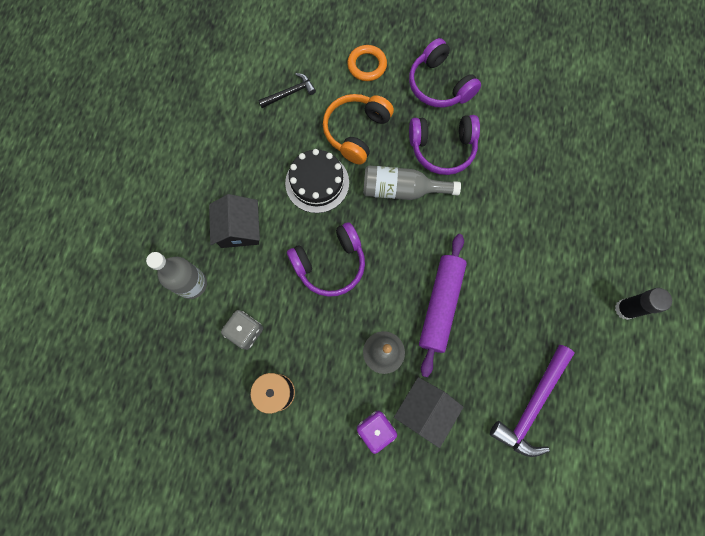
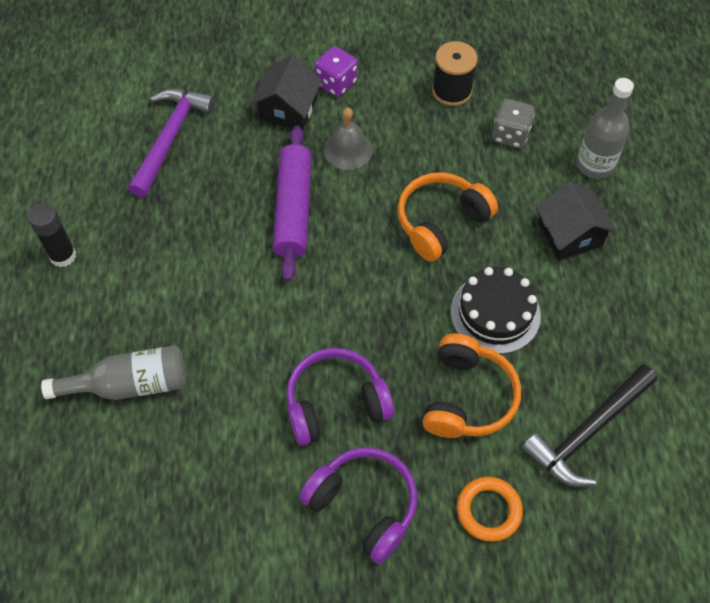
camera: 165 degrees right, 15 degrees down
(289, 93) = (588, 432): black hammer -> black hammer, size x1.76
(330, 264) = (441, 222): purple headphones -> orange headphones
(401, 189) = (378, 331): grey bottle -> grey bottle (130, 384)

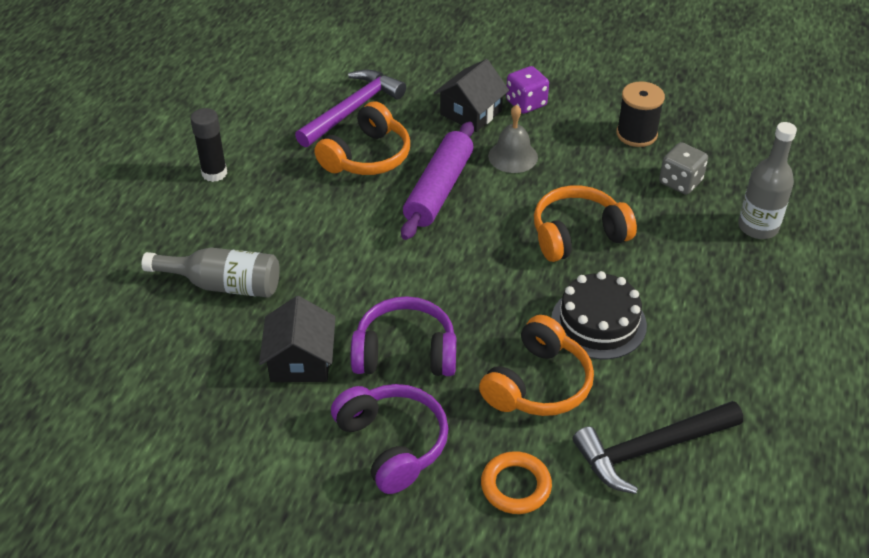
camera: 20 degrees right, 15 degrees down
(208, 190) = (367, 156): none -> orange headphones
(569, 234) = (706, 277): black house -> black house (300, 361)

